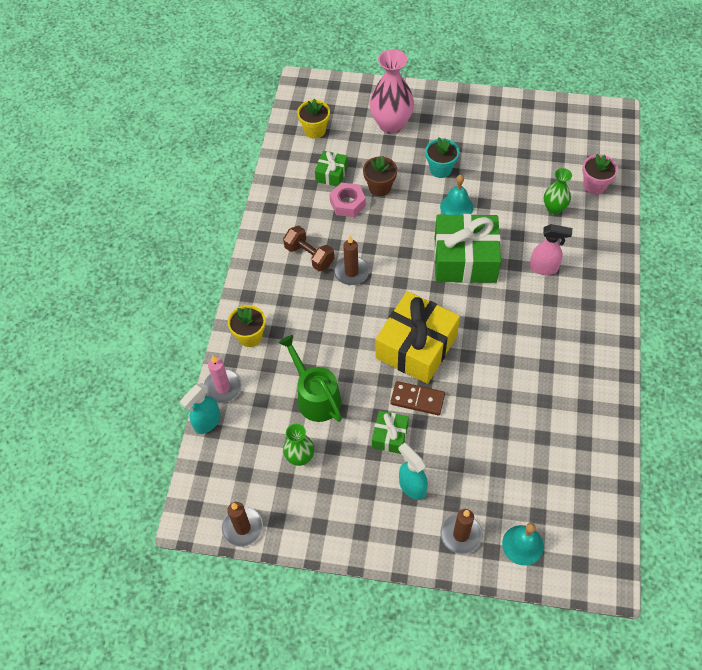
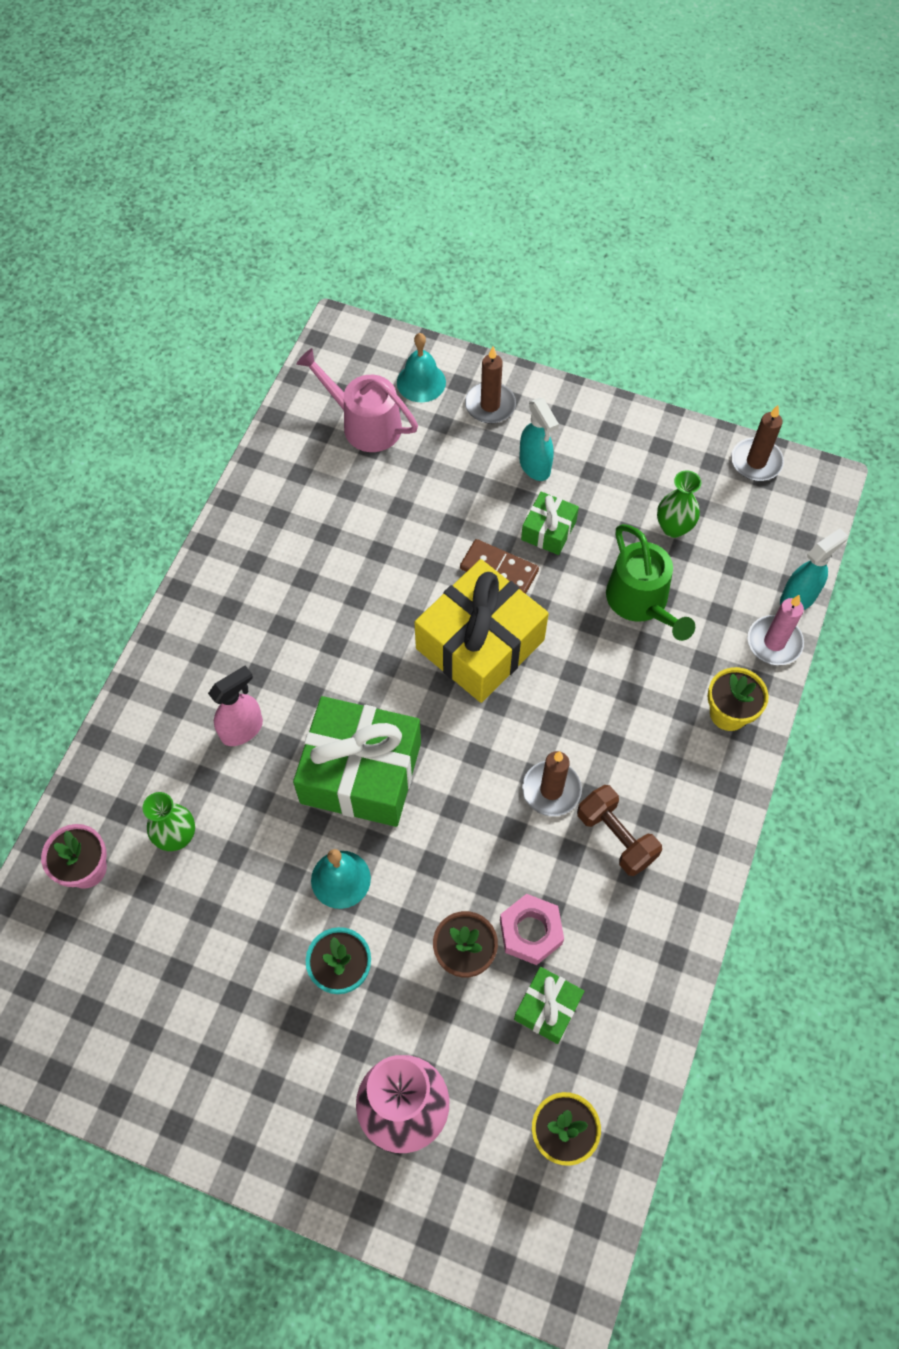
camera: 170 degrees left, 5 degrees up
(544, 268) = (242, 729): pink spray bottle -> pink spray bottle turned 120 degrees clockwise
(552, 495) = (365, 424): none -> pink watering can

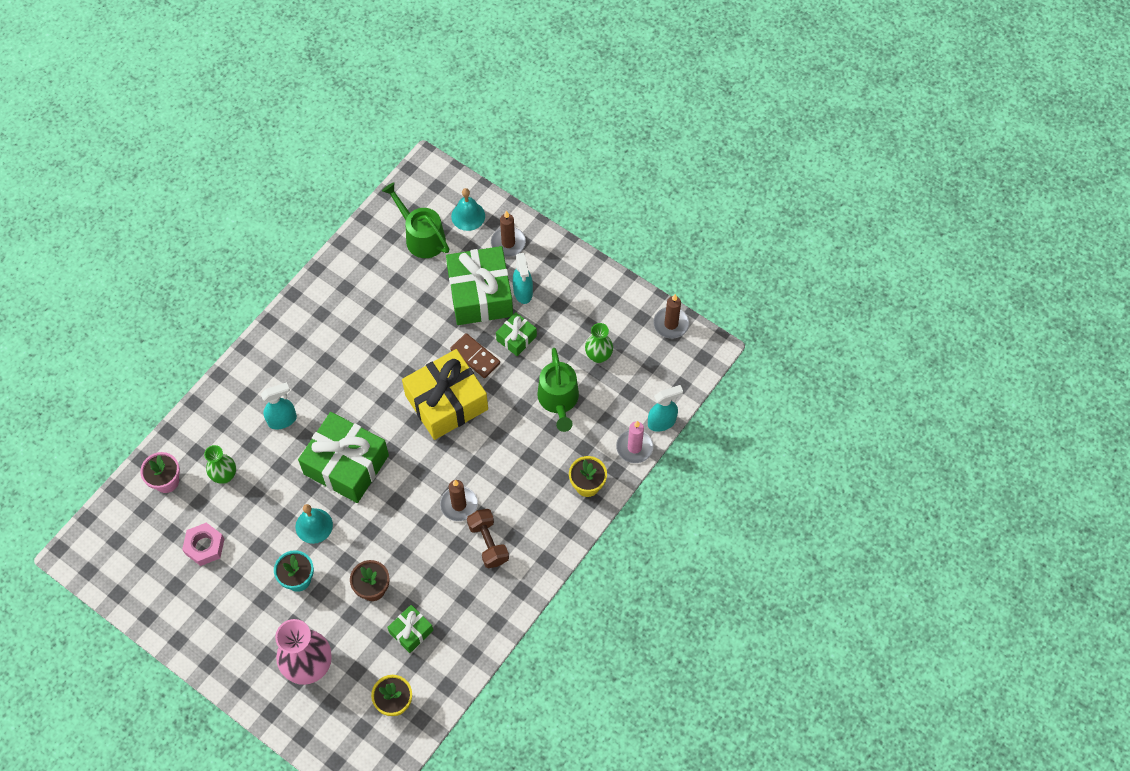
camera: 15 degrees right, 0 degrees up
(242, 729) = (282, 420): pink spray bottle -> turquoise spray bottle
(365, 424) = (421, 237): pink watering can -> green watering can
(475, 483) = (480, 294): none -> green gift
(530, 932) = (416, 585): pink nut -> pink nut (204, 546)

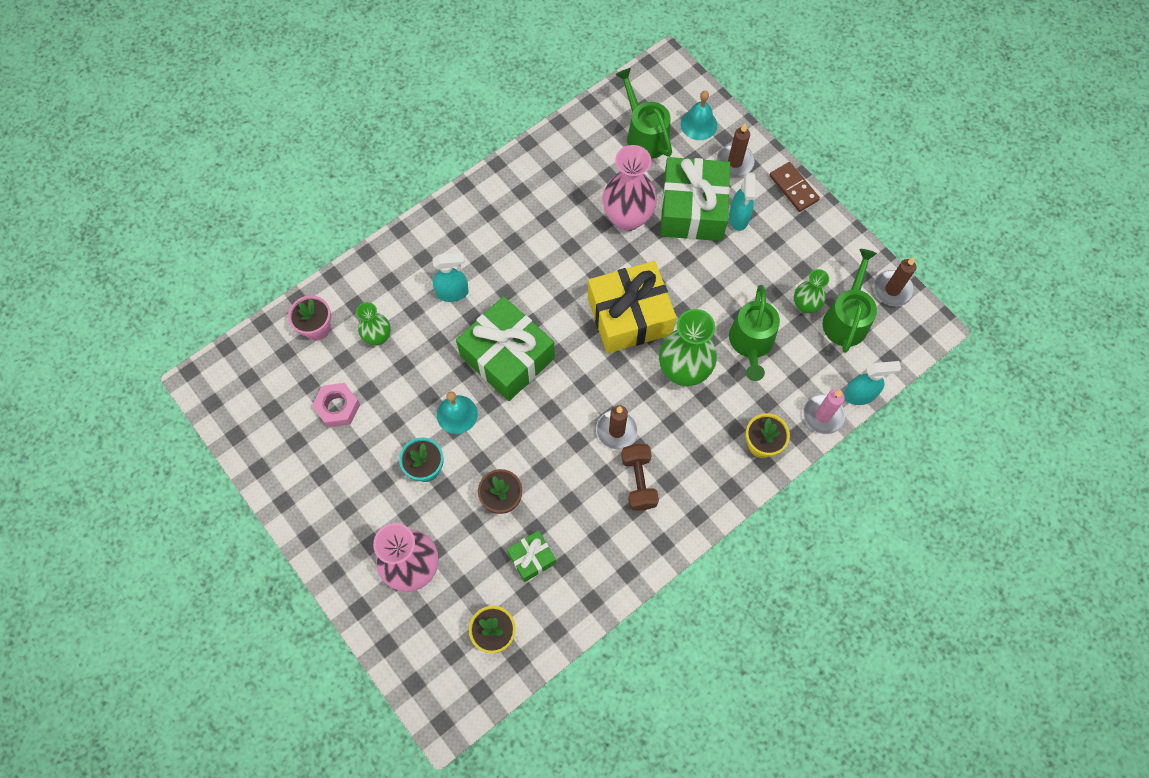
camera: 15 degrees right, 5 degrees up
(424, 315) = (627, 218): none -> pink vase
(475, 357) = (672, 274): brown domino -> brown domino (793, 188)
(505, 438) = (683, 370): none -> green vase
(516, 338) = (720, 265): green gift -> none
(636, 359) = (846, 319): none -> green watering can

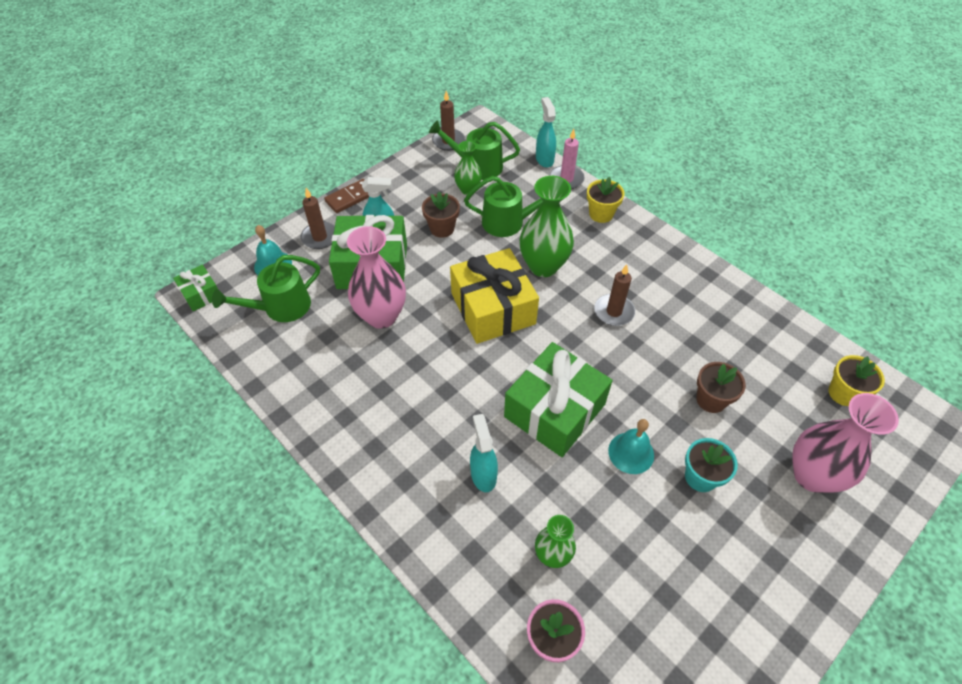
camera: 95 degrees left, 15 degrees down
(337, 407) = (655, 591): pink nut -> none
(532, 558) = (760, 369): green gift -> green gift (201, 294)
(638, 481) = (658, 293): brown dumbbell -> none
(743, 275) = (442, 228): none -> brown flower pot

